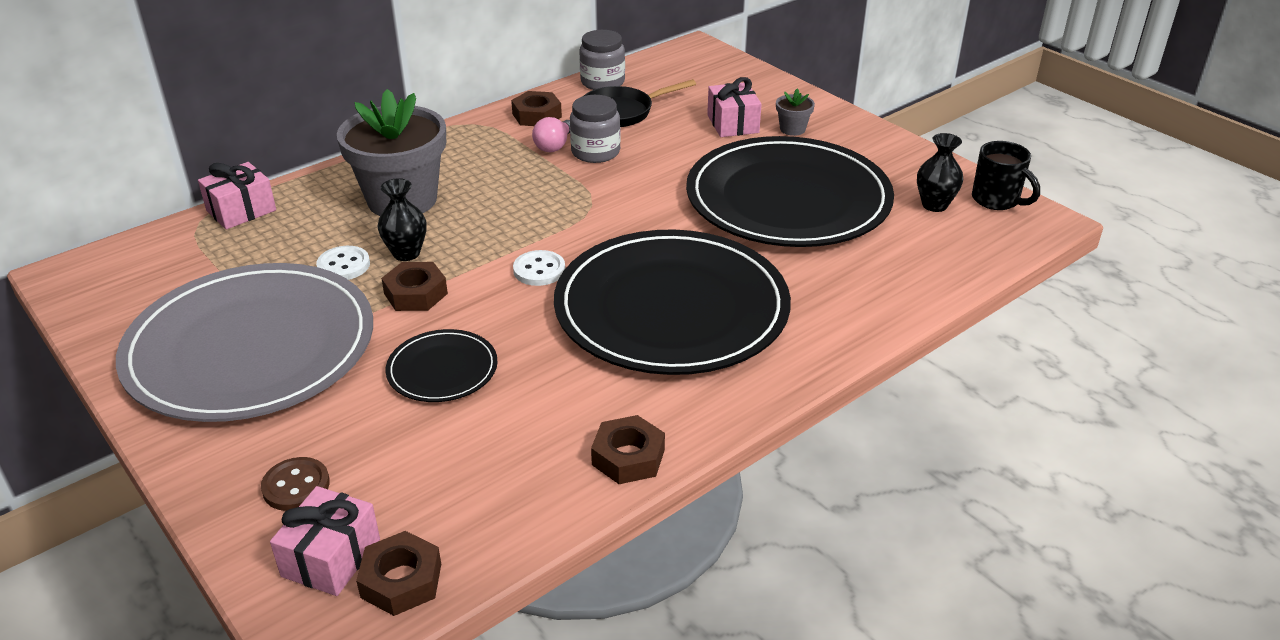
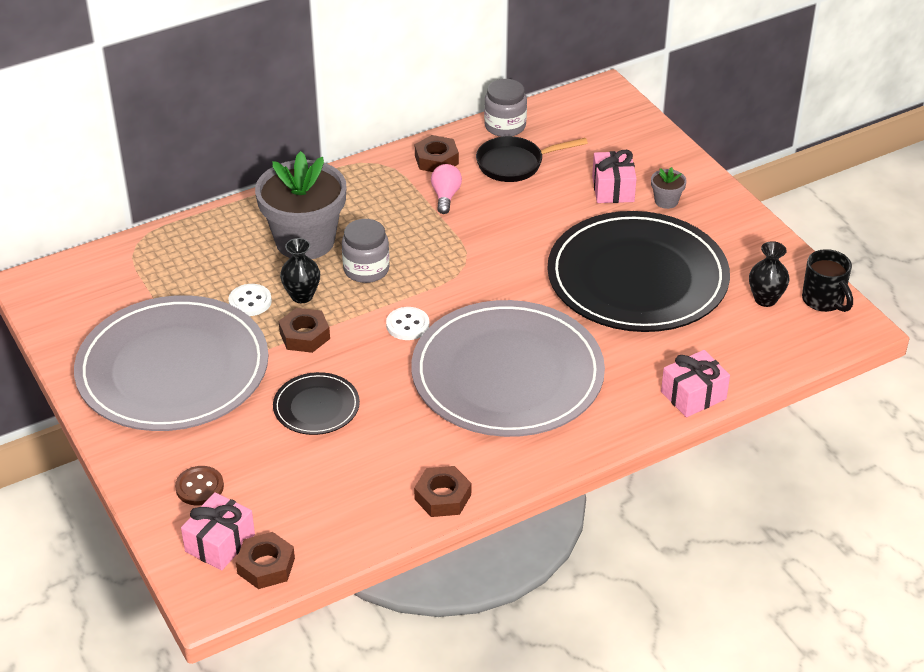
camera: 10 degrees right, 5 degrees up
(241, 210) = (171, 236): pink gift -> pink gift (693, 395)
(554, 146) = (445, 196): pink light bulb -> pink light bulb turned 150 degrees clockwise
(595, 152) = (480, 207): grey jar -> grey jar (366, 269)
(671, 308) = (507, 374): black plate -> grey plate

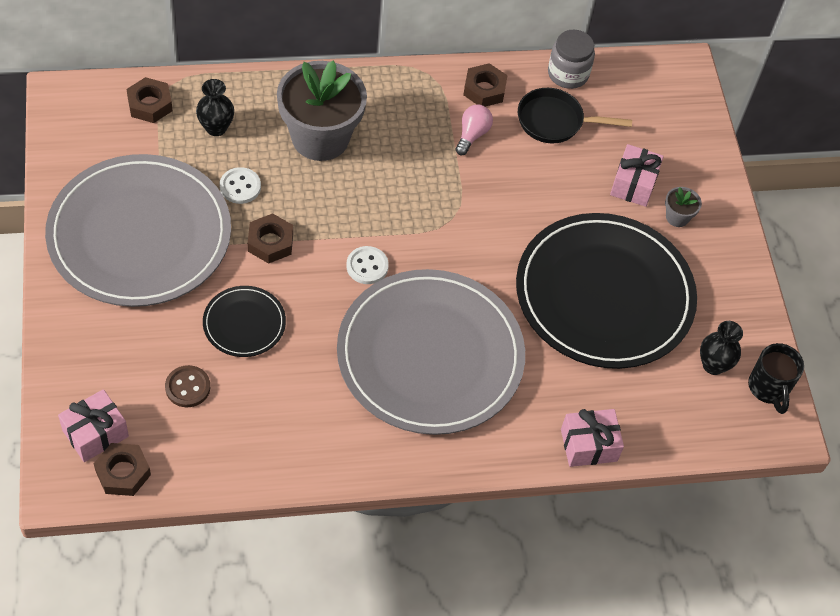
camera: 15 degrees right, 15 degrees up
(199, 487) = (105, 368): brown button -> brown button (187, 387)
(302, 296) = (288, 198): black vase -> black vase (216, 128)
(366, 269) = (360, 190): grey jar -> none
(442, 497) = (308, 463): brown nut -> brown nut (150, 104)

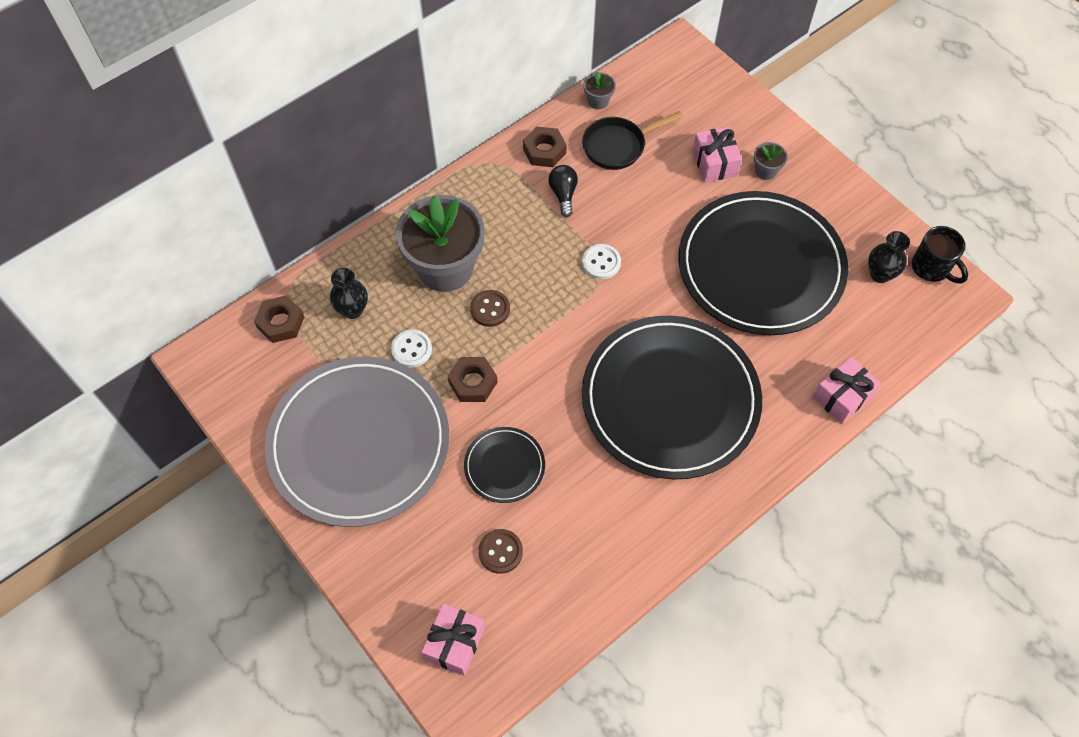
camera: 25 degrees left, 5 degrees up
(123, 473) = (504, 662): brown nut -> none
(332, 192) = (490, 309): none -> brown button
(367, 266) = (565, 355): white button -> white button (601, 262)
(430, 355) = (670, 399): grey plate -> black plate
(472, 135) = (563, 194): pink light bulb -> black light bulb
(568, 74) = (598, 101): grey jar -> grey flower pot

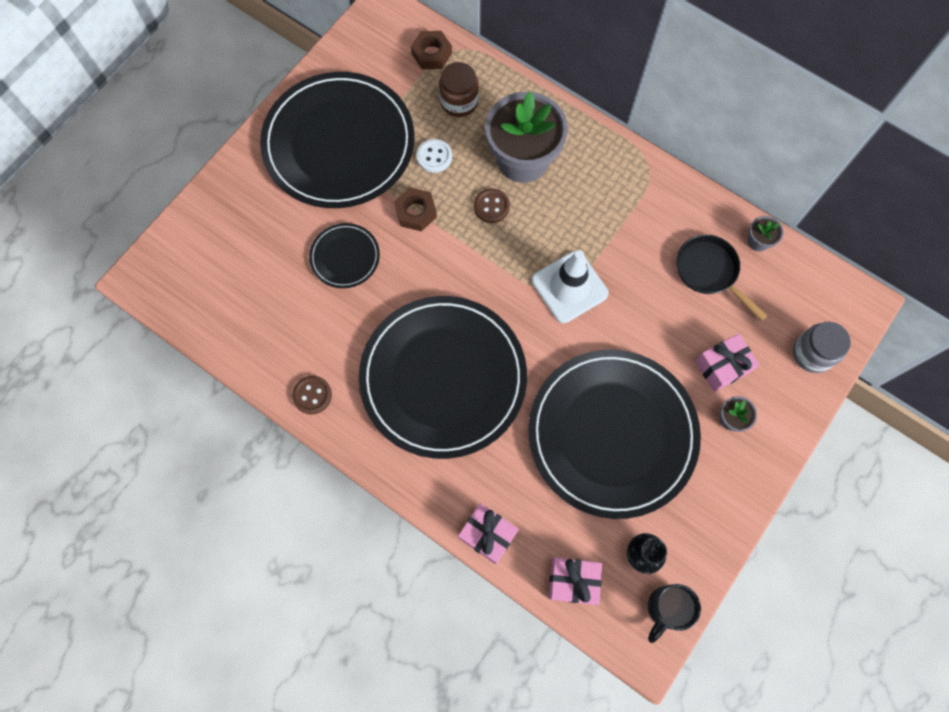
camera: 75 degrees right, 10 degrees up
(352, 310) = (459, 102): black vase -> brown jar
(359, 443) = (339, 143): grey plate -> black plate
(455, 643) = (188, 260): pink gift -> pink gift (573, 581)
(500, 552) = (269, 273): brown button -> brown button (312, 395)
(544, 151) = (679, 208): brown nut -> none
(563, 194) = (634, 236): black light bulb -> none
(601, 262) = (569, 287): white button -> white traffic cone
(717, 94) = (812, 353): none -> grey jar

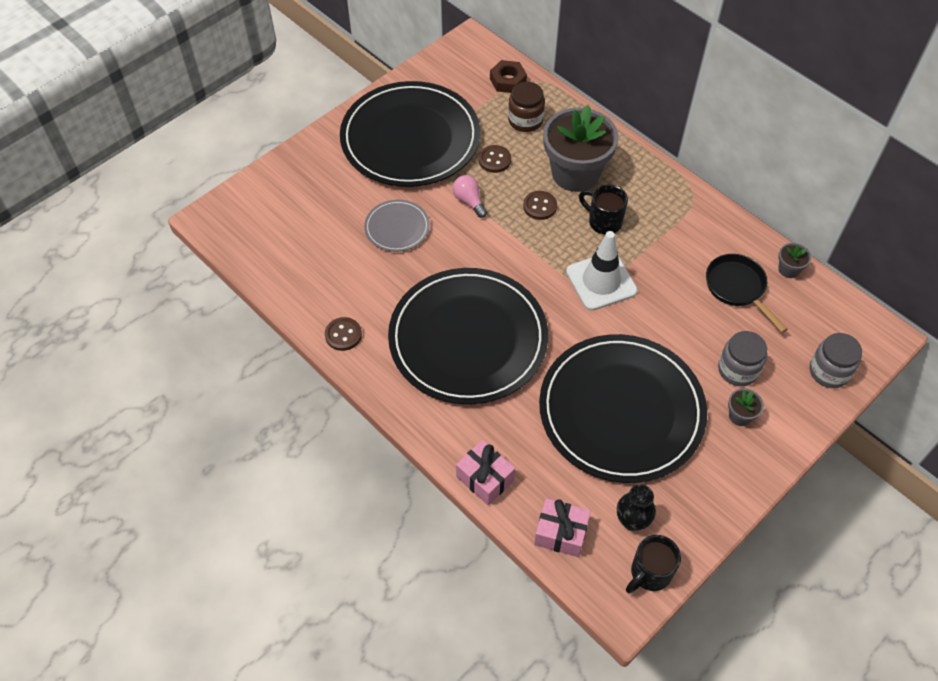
camera: 10 degrees right, 15 degrees down
(345, 257) = (397, 227): black plate -> grey plate
(416, 212) = (469, 201): brown nut -> pink light bulb
(434, 156) = (494, 160): white button -> brown button
(561, 214) = (603, 221): none -> black mug
(722, 367) = (738, 369): pink gift -> grey jar

